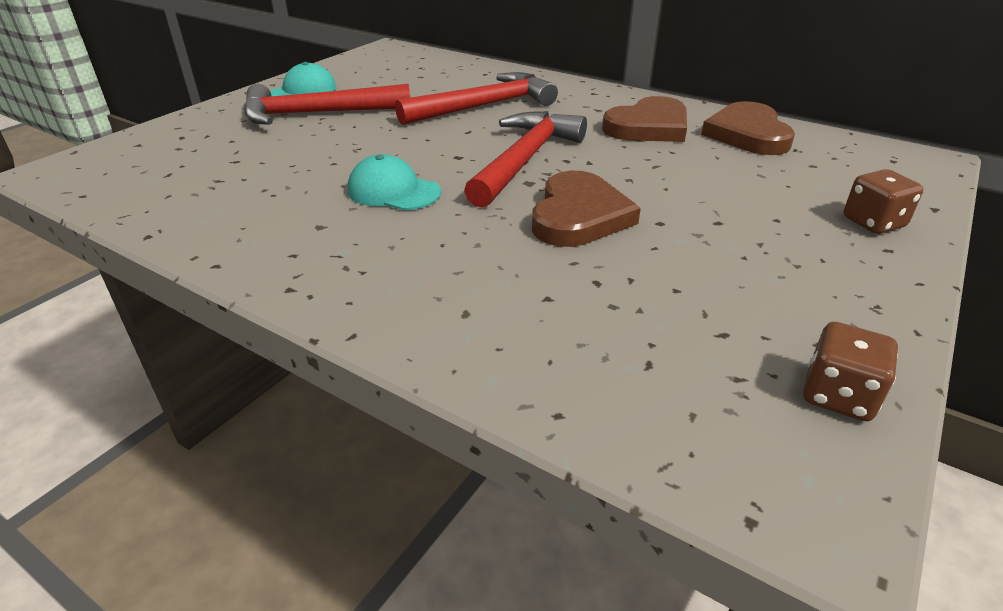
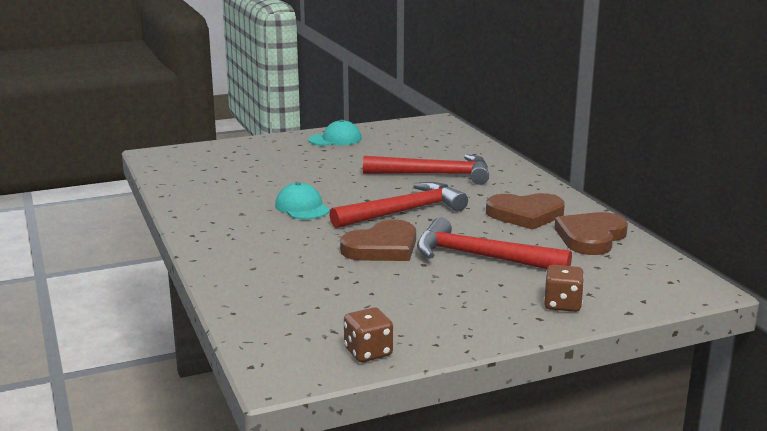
camera: 35 degrees right, 15 degrees down
(317, 114) = (324, 155): red hammer -> red hammer (481, 257)

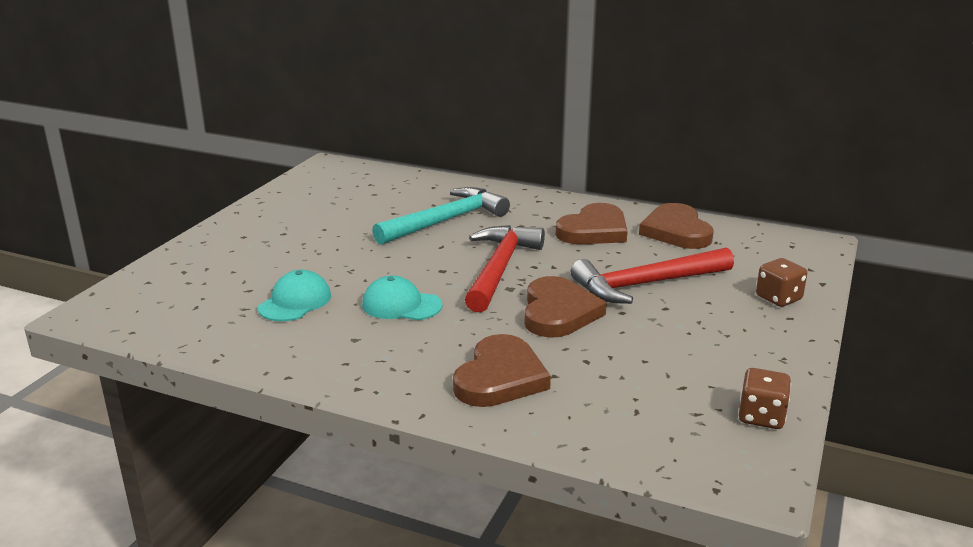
camera: 45 degrees left, 5 degrees up
(269, 262) = (500, 377): none -> brown heart
(335, 139) = (270, 217): turquoise cap -> turquoise cap (295, 302)
(434, 175) = (445, 221): red hammer -> turquoise hammer

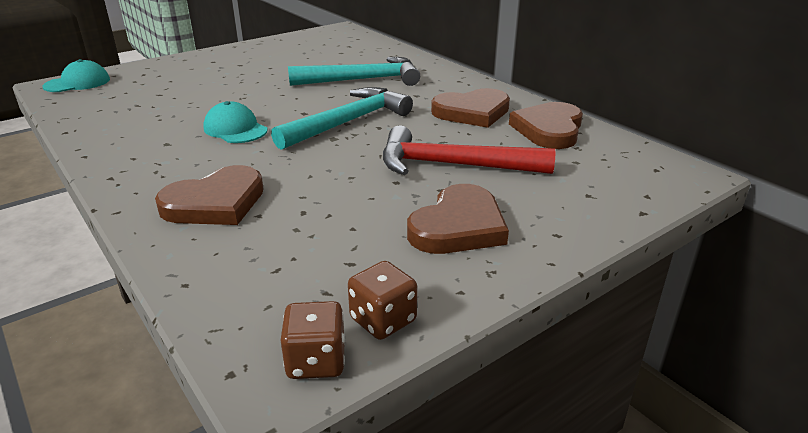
camera: 30 degrees right, 5 degrees up
(295, 302) = (172, 109): turquoise cap -> turquoise cap (77, 83)
(499, 269) = (348, 122): red hammer -> turquoise hammer
(558, 312) = (342, 167): brown heart -> brown heart (458, 226)
(778, 298) = (570, 213): brown dice -> brown dice (316, 361)

